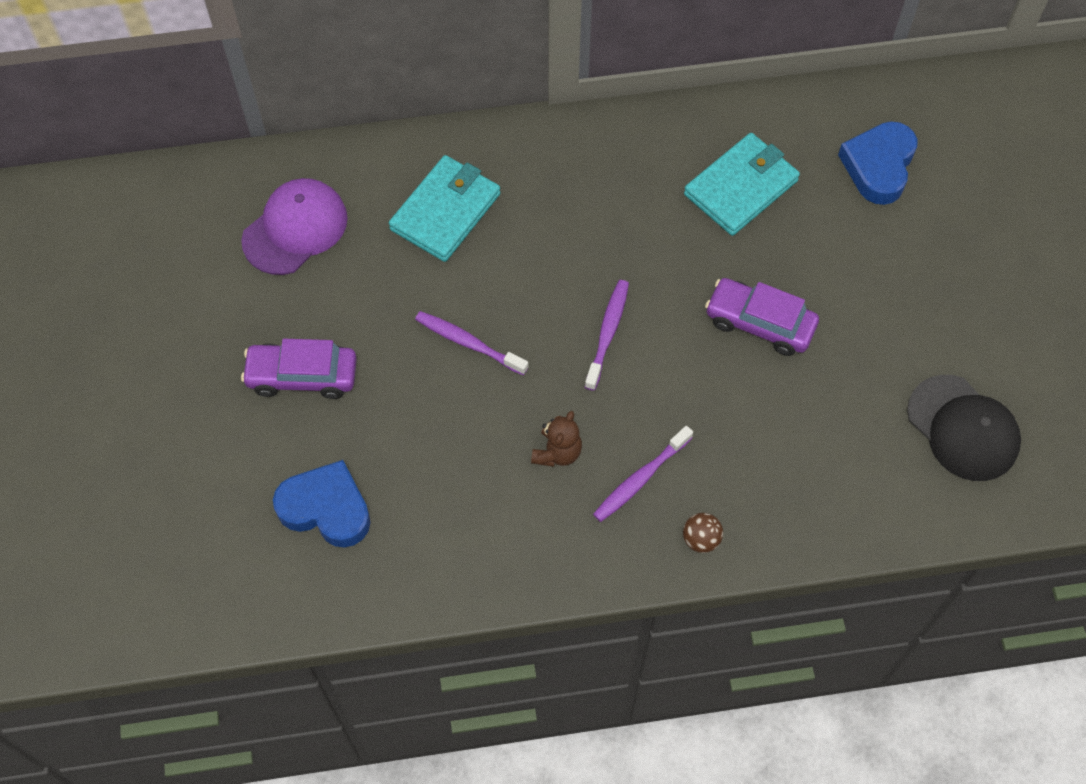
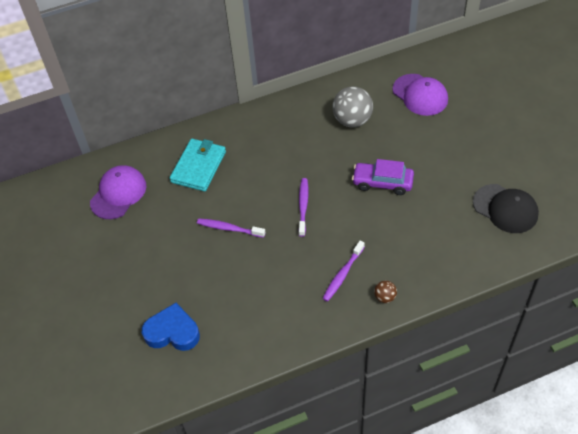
camera: 10 degrees left, 10 degrees down
(302, 376) = (141, 267): purple car -> none
(557, 452) = (293, 272): brown teddy bear -> none
(741, 187) = (352, 120): turquoise wallet -> grey ball
(878, 166) = (420, 95): blue heart -> purple cap

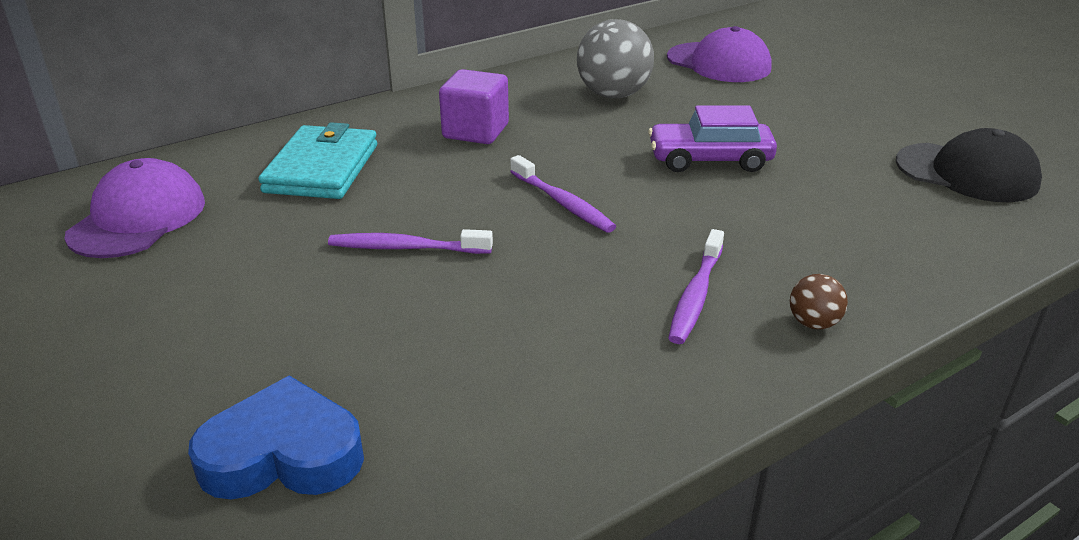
camera: 15 degrees left, 20 degrees down
(275, 145) = (475, 131): none -> purple cube
(303, 206) = (562, 202): purple toothbrush -> purple toothbrush turned 150 degrees clockwise

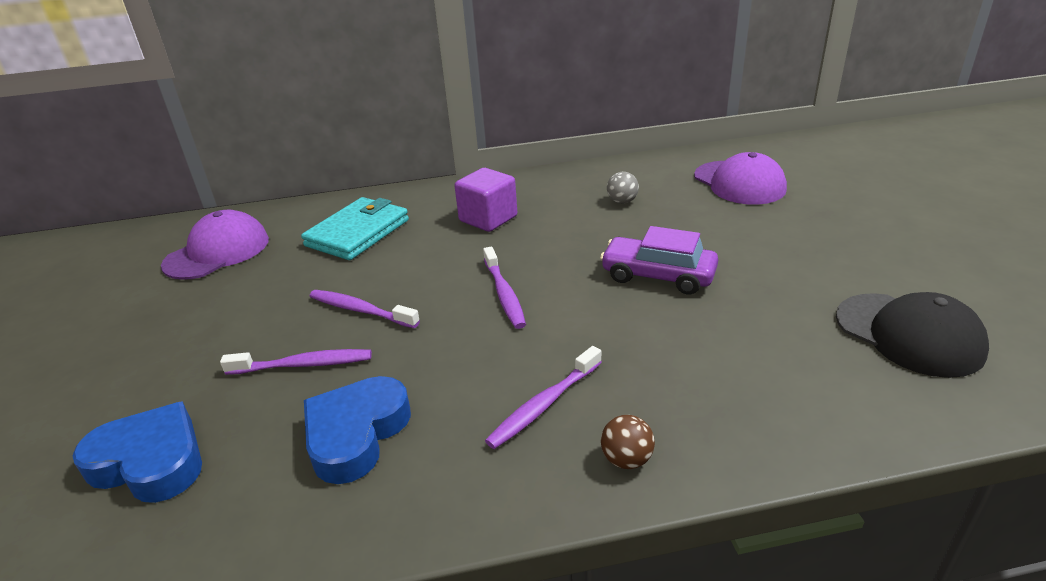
camera: 25 degrees right, 0 degrees up
(386, 315) = (303, 365): none -> purple toothbrush
(518, 366) = (356, 434): none -> blue heart
(613, 95) = (622, 201): grey ball -> grey ball, size x0.48

